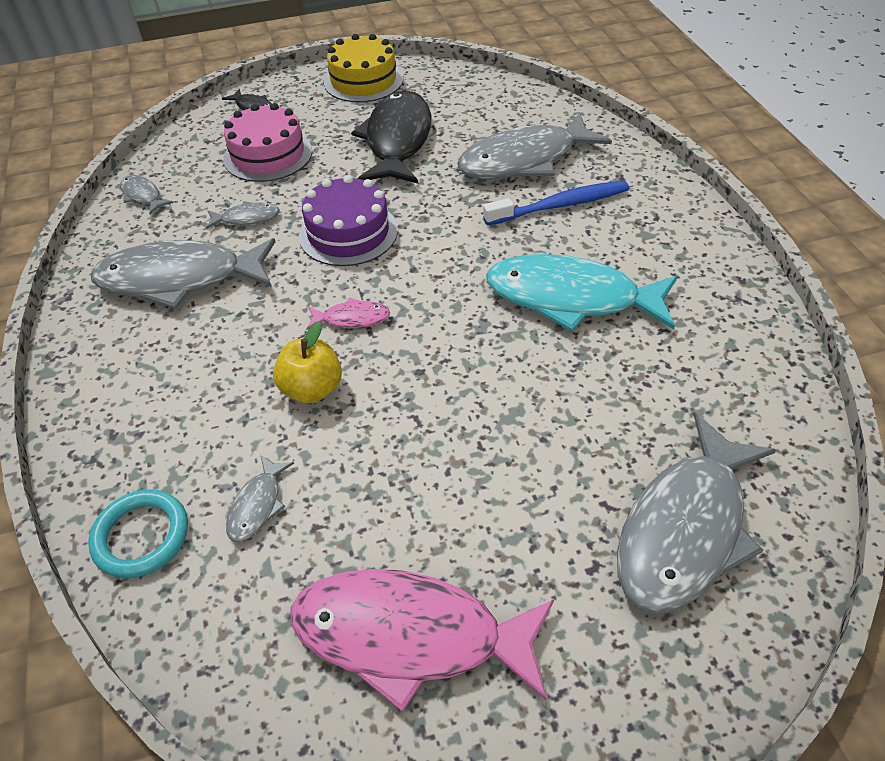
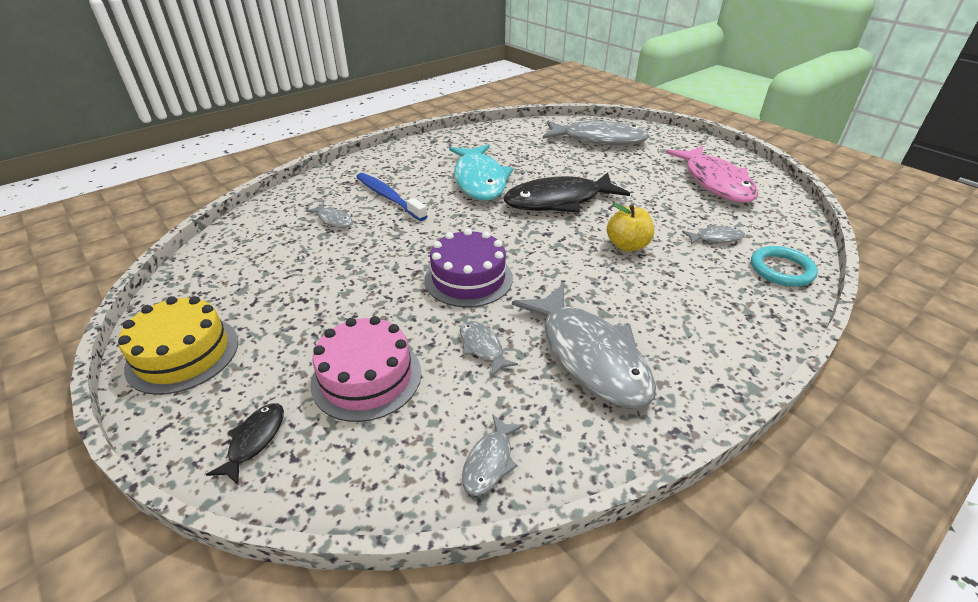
camera: 115 degrees left, 10 degrees down
(352, 318) = (557, 248): pink fish -> none
(397, 140) = (316, 291): black fish -> black fish (558, 201)
(524, 160) = (334, 220): grey fish -> grey fish, size x0.44

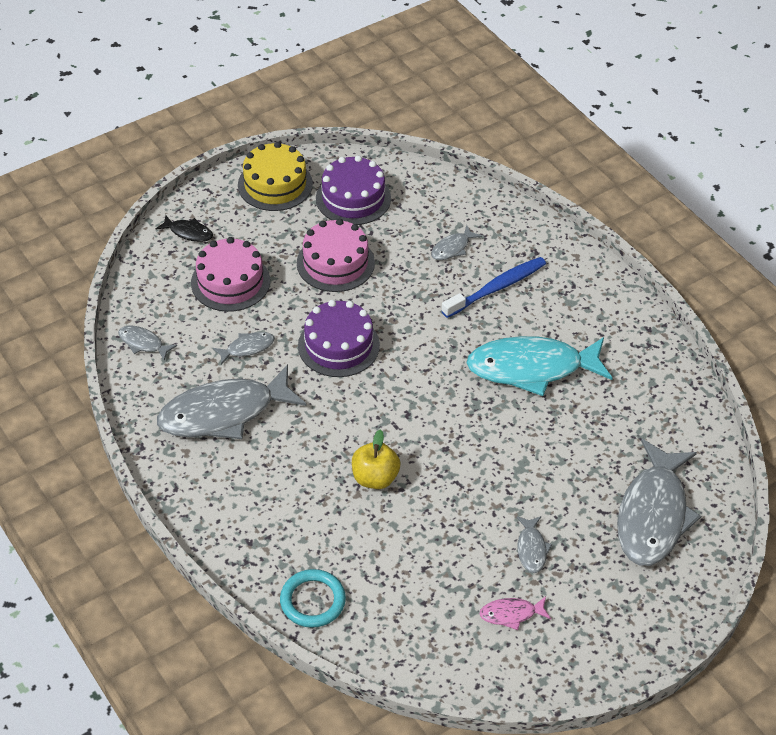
camera: 95 degrees right, 10 degrees up
(238, 285) = (353, 198): none -> purple cake
(343, 290) = (335, 263): none -> pink cake
(558, 201) = (475, 436): black fish -> none
(715, 182) = (511, 614): pink fish -> pink fish, size x0.44
(716, 238) = (379, 564): grey fish -> grey fish (531, 549)

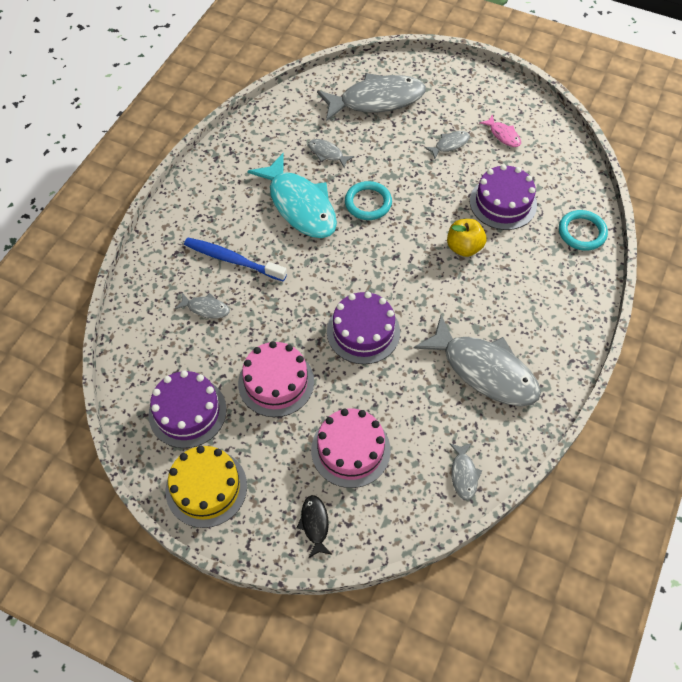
camera: 120 degrees left, 10 degrees up
(247, 348) = (411, 393): grey fish -> grey fish (327, 153)
(408, 550) = (503, 203): none -> purple cake
(495, 426) = (368, 203): none -> turquoise ring

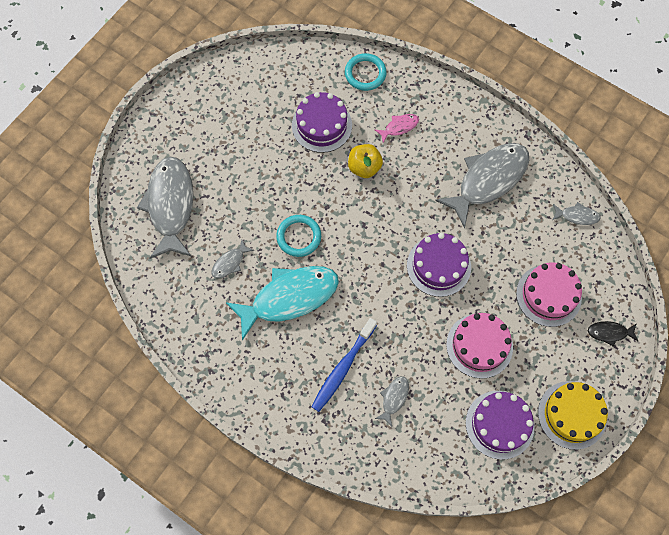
camera: 80 degrees left, 10 degrees up
(450, 144) = (244, 153): grey fish -> none
(503, 135) = (243, 106): pink fish -> pink fish (399, 127)

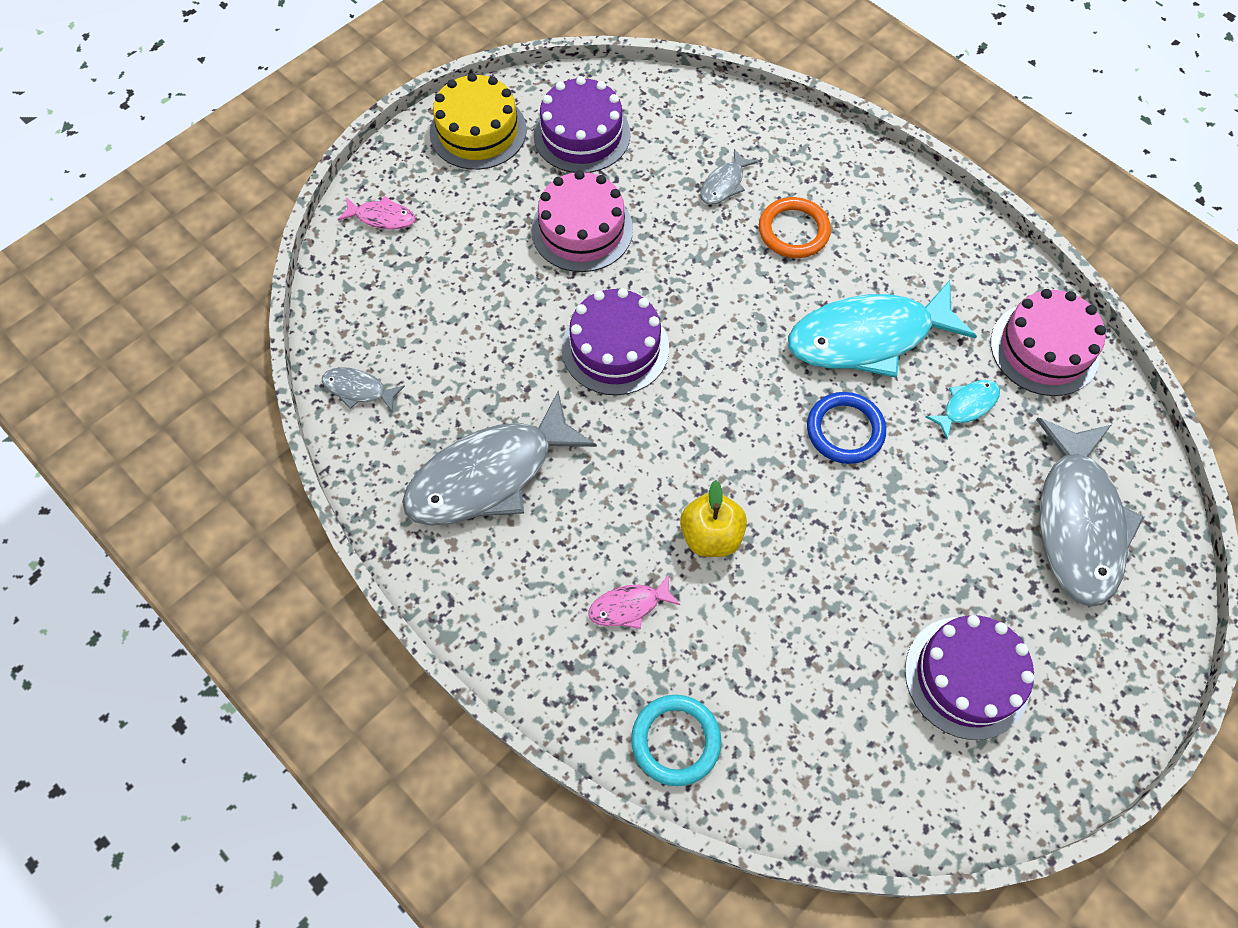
camera: 170 degrees left, 5 degrees down
(230, 263) = (966, 406): grey fish -> turquoise fish
(299, 237) = (845, 430): turquoise ring -> blue ring
(321, 125) = (781, 636): purple cake -> purple cake (967, 677)
(343, 368) = (793, 231): blue toothbrush -> orange ring
(548, 295) = (453, 280): pink cake -> pink cake (1044, 348)
(609, 333) = (382, 217): black fish -> pink fish

